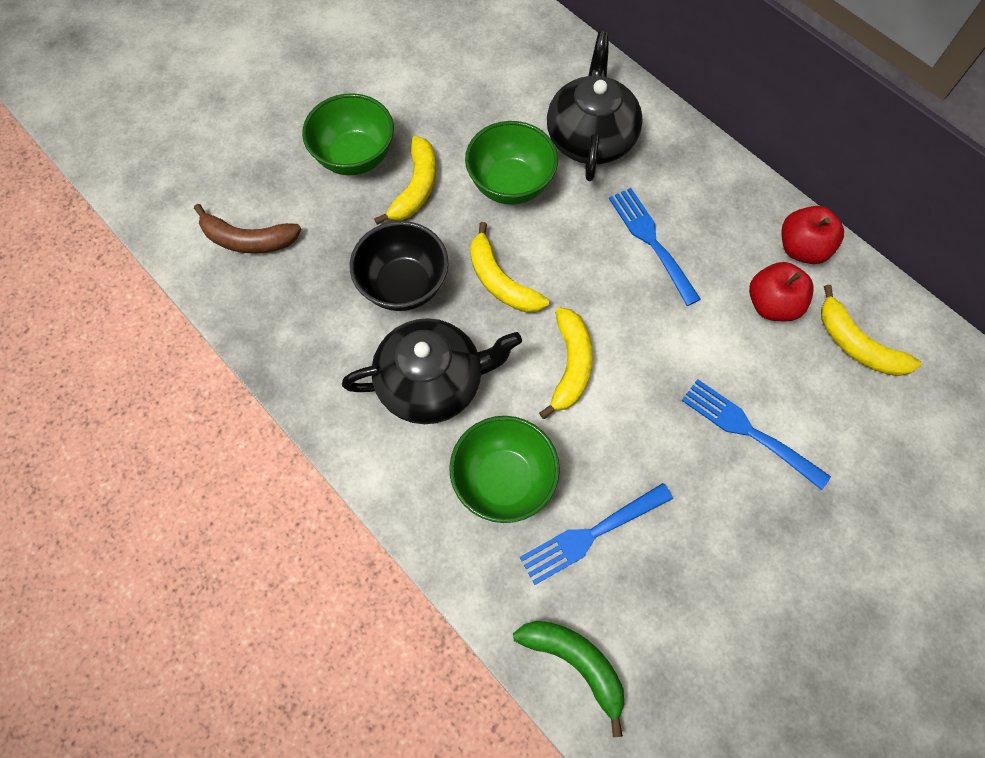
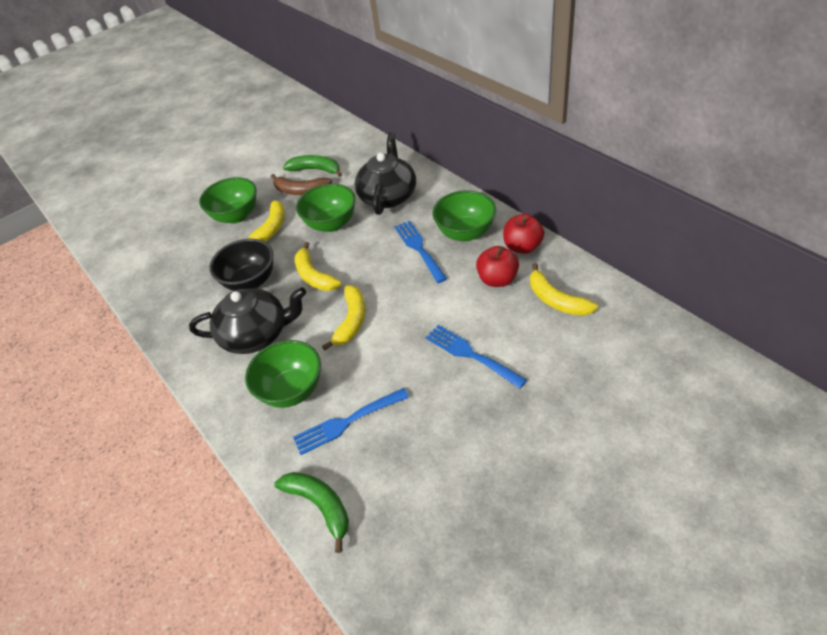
camera: 10 degrees right, 20 degrees down
(248, 240) = (159, 262): brown banana -> brown banana (301, 191)
(467, 74) = (316, 170): none -> green banana
(716, 217) = (465, 233): none -> green bowl

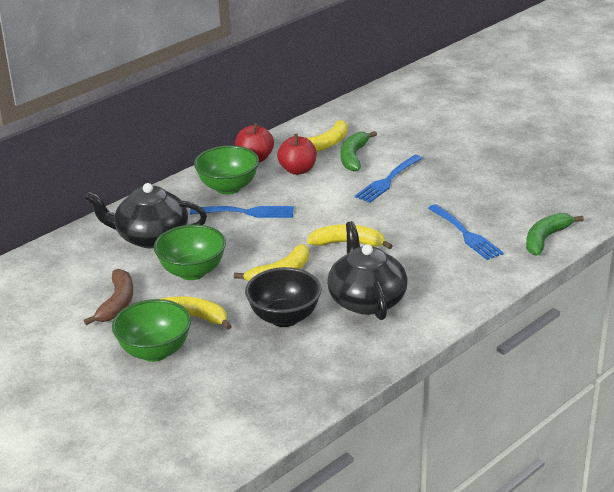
camera: 100 degrees left, 15 degrees down
(292, 390) = (436, 267): green bowl -> none
(316, 170) = (73, 297): green banana -> green banana (353, 157)
(419, 248) = (247, 212): blue fork -> blue fork turned 150 degrees counterclockwise

